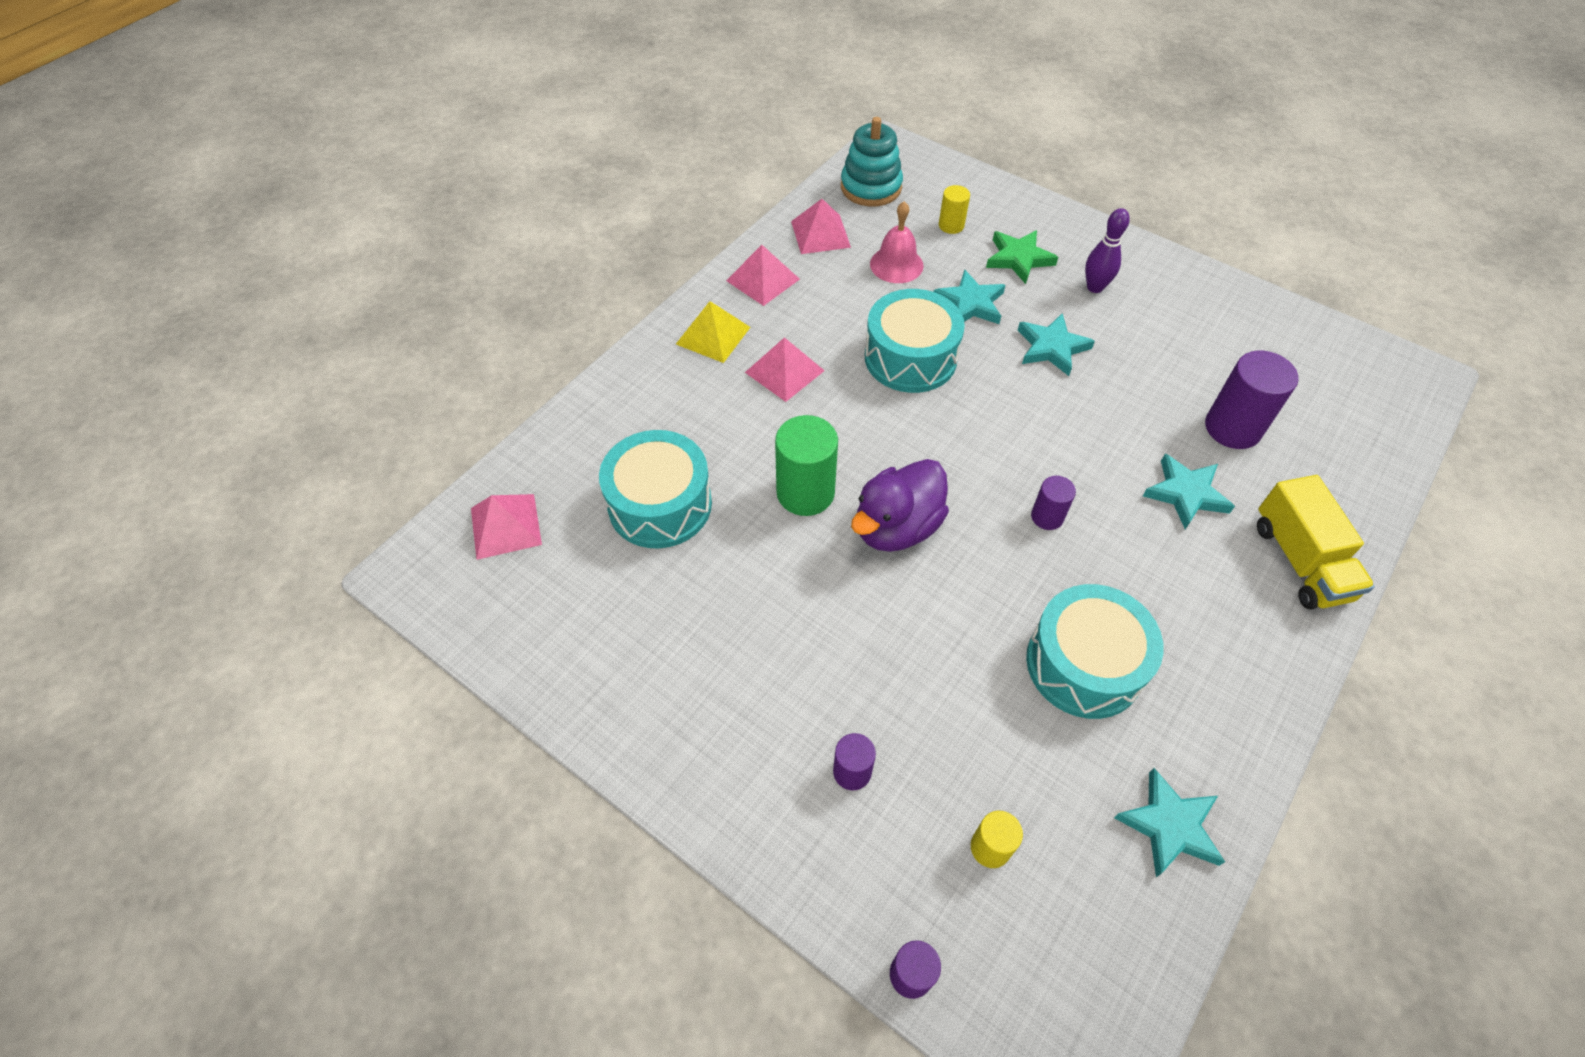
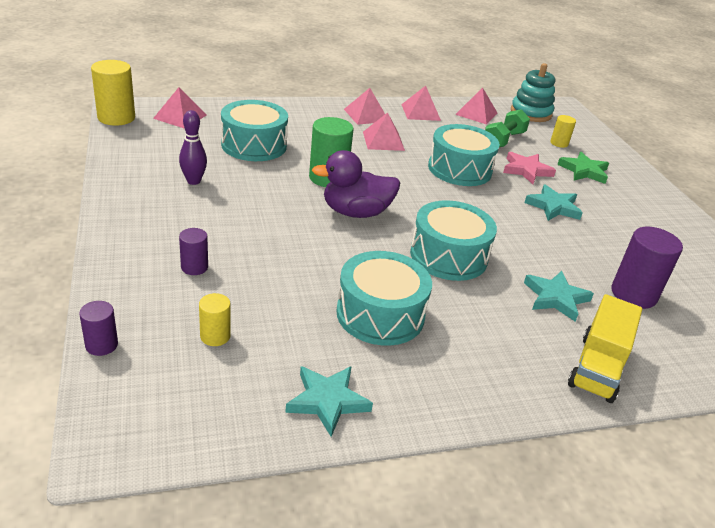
camera: 35 degrees right, 20 degrees down
(429, 599) = (116, 118): none -> yellow cylinder
(713, 335) = (366, 115): yellow pyramid -> pink pyramid
(896, 264) = (503, 140): pink bell -> green dumbbell
(970, 304) = (526, 170): turquoise star -> pink star
(1047, 517) = (448, 256): purple cylinder -> turquoise drum
(1094, 287) = (619, 202): purple bowling pin -> purple bowling pin (193, 181)

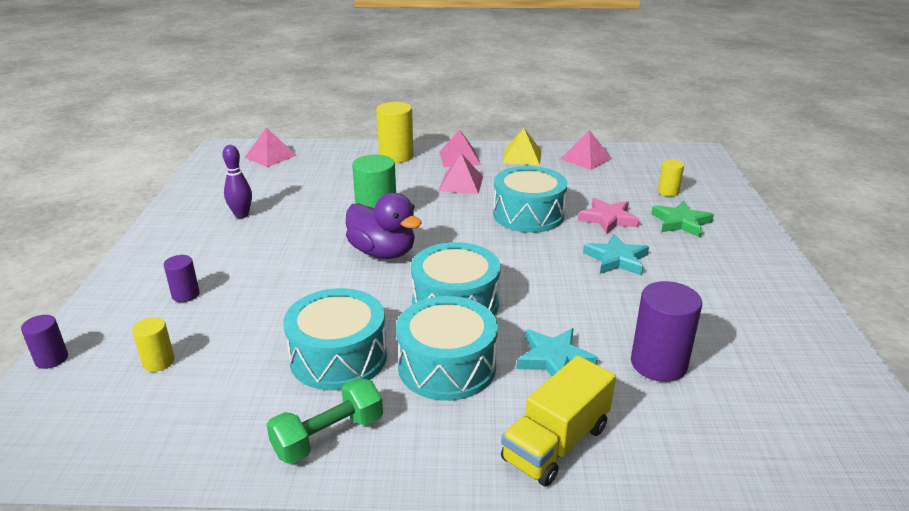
camera: 20 degrees right, 5 degrees down
(116, 118) = (211, 156): yellow cylinder -> yellow cylinder (396, 156)
(254, 145) = (323, 184): turquoise drum -> turquoise drum (447, 366)
(327, 401) = (222, 439): turquoise star -> none
(356, 212) = (383, 253): purple duck -> purple duck turned 150 degrees counterclockwise
(421, 112) = (522, 156): pink pyramid -> yellow pyramid
(503, 140) = (601, 186): green dumbbell -> green dumbbell (328, 436)
(531, 113) = (653, 159): turquoise stacking toy -> none

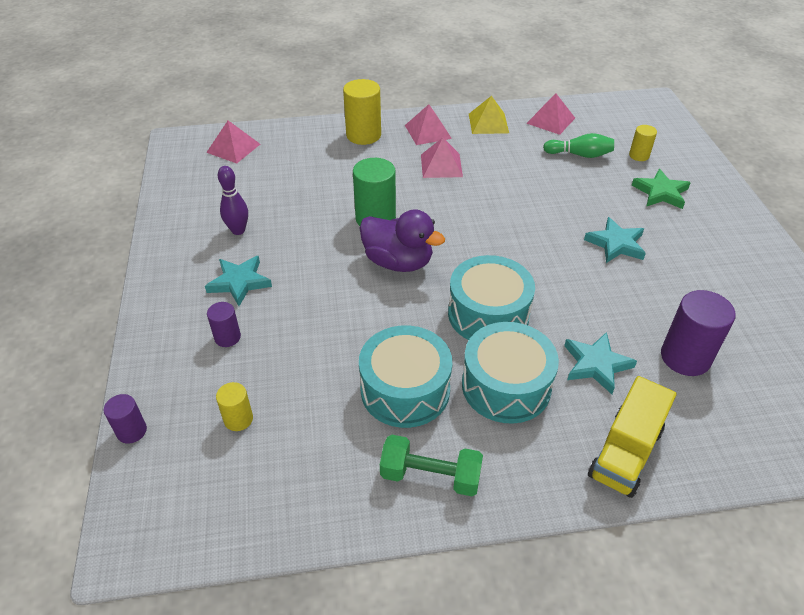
camera: 10 degrees left, 15 degrees up
(221, 253) = (239, 282): none -> turquoise star
(328, 436) = (430, 476): green dumbbell -> green dumbbell turned 60 degrees clockwise
(528, 215) = (519, 198): turquoise drum -> none
(605, 186) = (579, 155): none -> green bowling pin
(608, 219) = (594, 196): pink star -> none

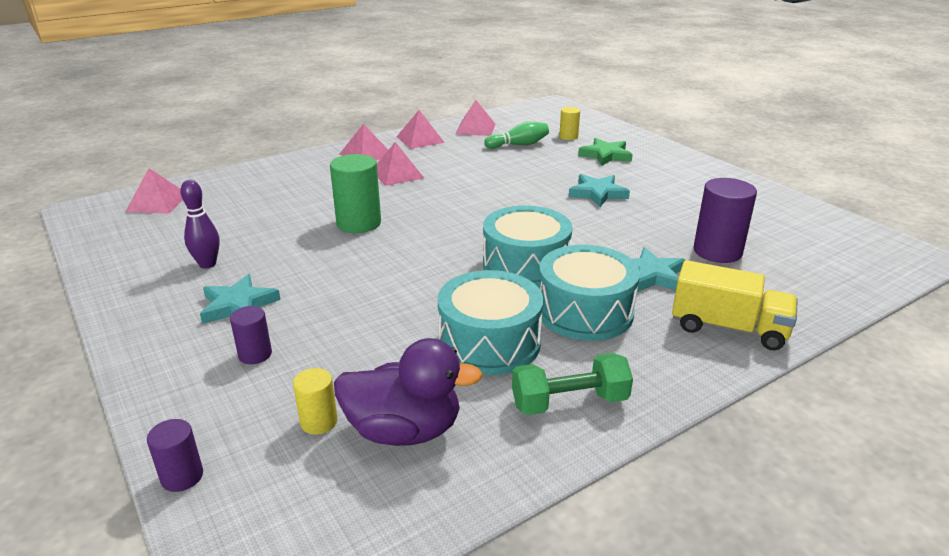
camera: 25 degrees left, 15 degrees down
(363, 135) = (301, 168): yellow cylinder -> none
(398, 262) = (407, 249): purple duck -> purple duck (404, 430)
(488, 123) = (420, 139): yellow pyramid -> pink pyramid
(625, 452) = (728, 328): yellow truck -> yellow truck turned 75 degrees counterclockwise

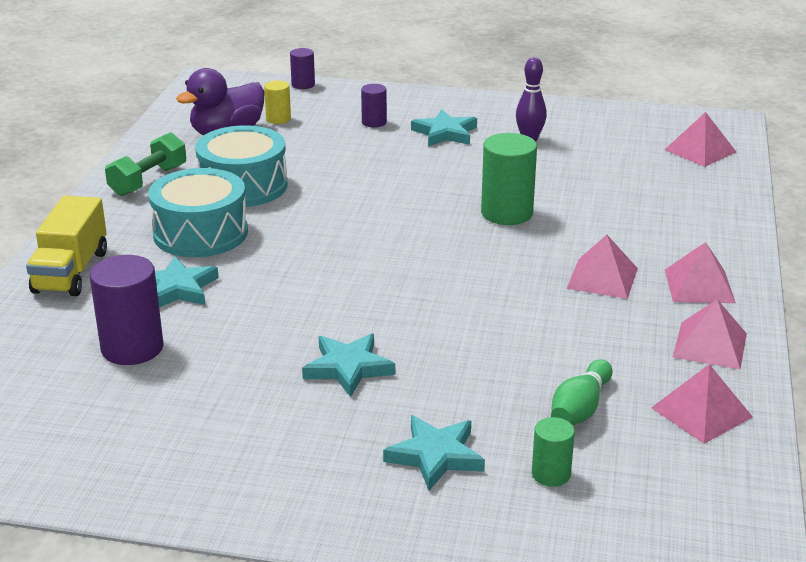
camera: 135 degrees right, 0 degrees up
(525, 265) = (299, 246): turquoise drum -> none
(568, 137) = (551, 474): yellow cylinder -> green cylinder
(605, 155) = (435, 456): green star -> turquoise star
(728, 328) = (71, 272): yellow truck -> yellow truck turned 60 degrees counterclockwise

